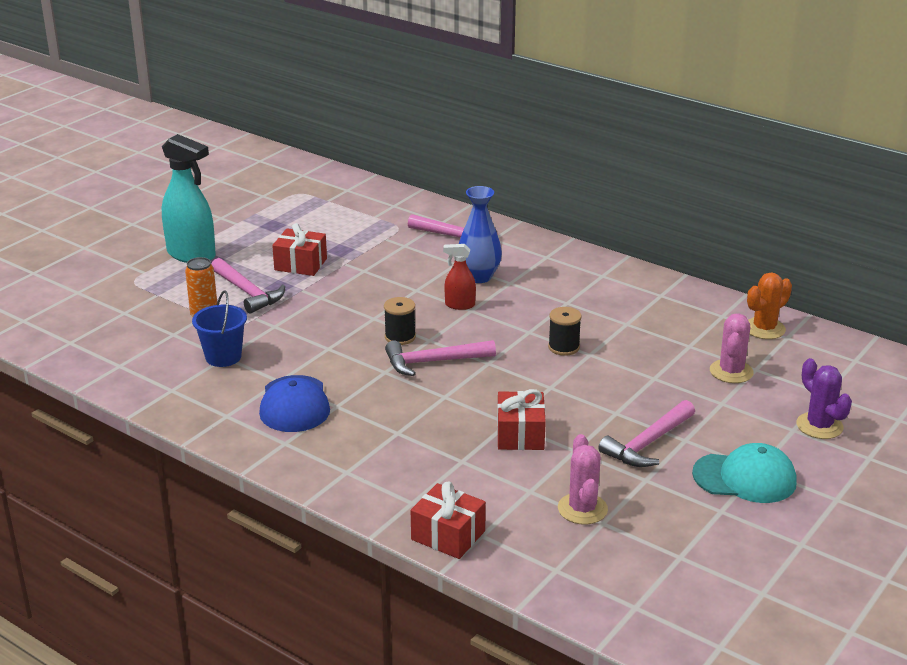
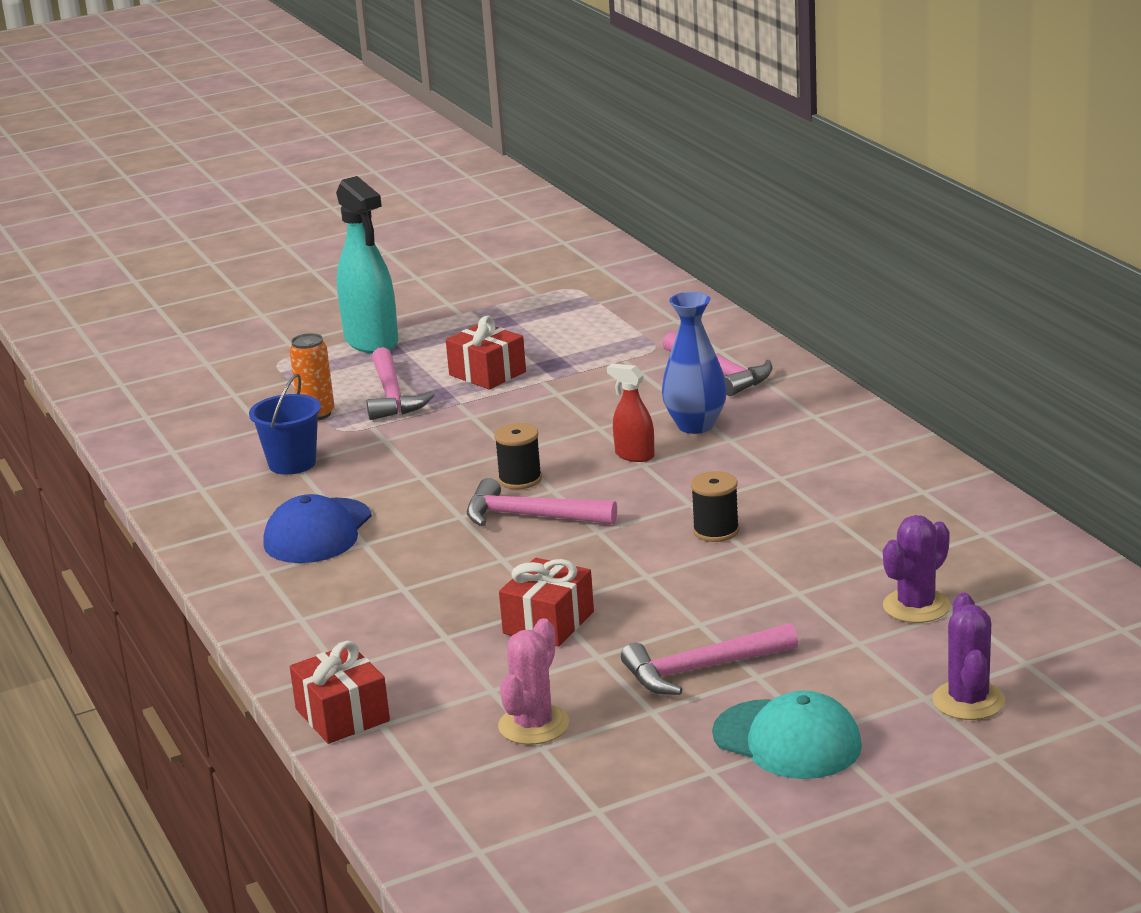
camera: 30 degrees right, 5 degrees down
(731, 372) = (916, 606): pink cactus -> purple cactus
(764, 329) = (1028, 562): orange cactus -> none

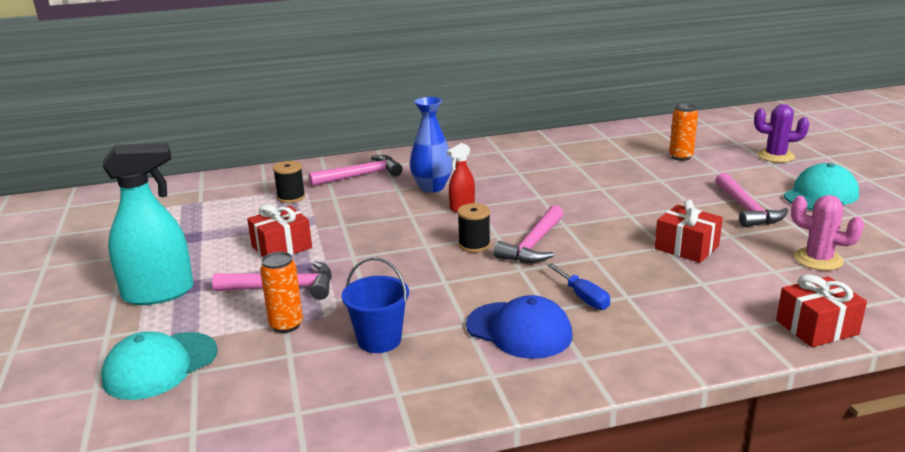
camera: 80 degrees left, 0 degrees up
(241, 378) = (160, 366): none -> turquoise cap
(395, 561) = (583, 297): none -> blue screwdriver
(716, 531) = (579, 193): black spool -> black spool (291, 197)
(916, 606) = (680, 157): purple cactus -> orange can

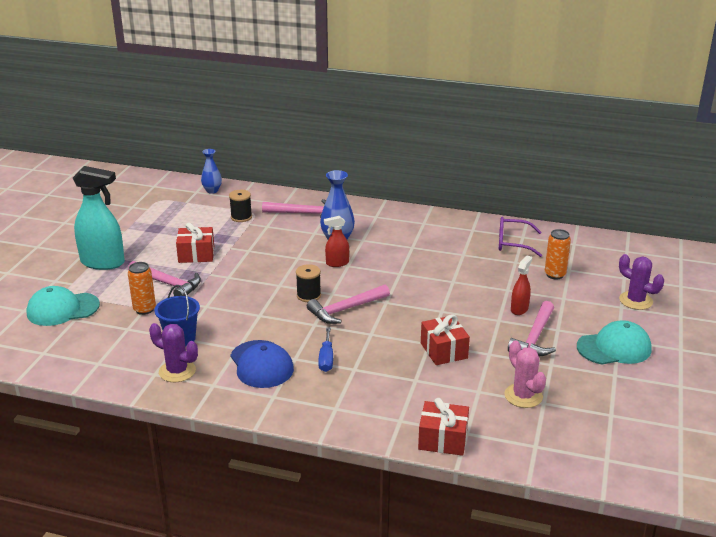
camera: 30 degrees right, 5 degrees up
(221, 183) = (212, 191): none -> blue vase
(424, 378) = (177, 371): none -> purple cactus
(606, 144) = (512, 243): none -> purple glasses
(695, 191) = (519, 309): none -> red spray bottle

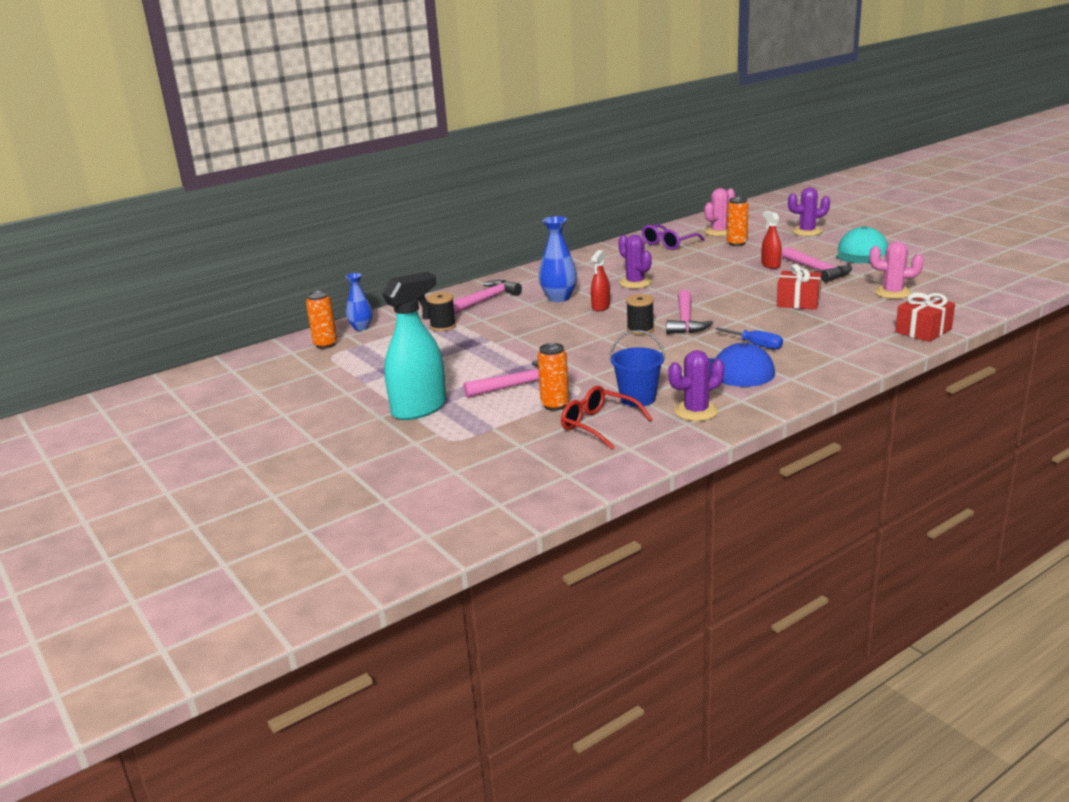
camera: 50 degrees left, 5 degrees down
(62, 309) = (488, 448): turquoise cap -> none
(125, 338) = (598, 425): none -> red glasses
(174, 191) = (325, 344): none -> orange can
(196, 254) = (483, 360): red gift -> none
(403, 260) = (635, 283): none -> purple cactus
(574, 256) = (719, 232): none -> pink cactus

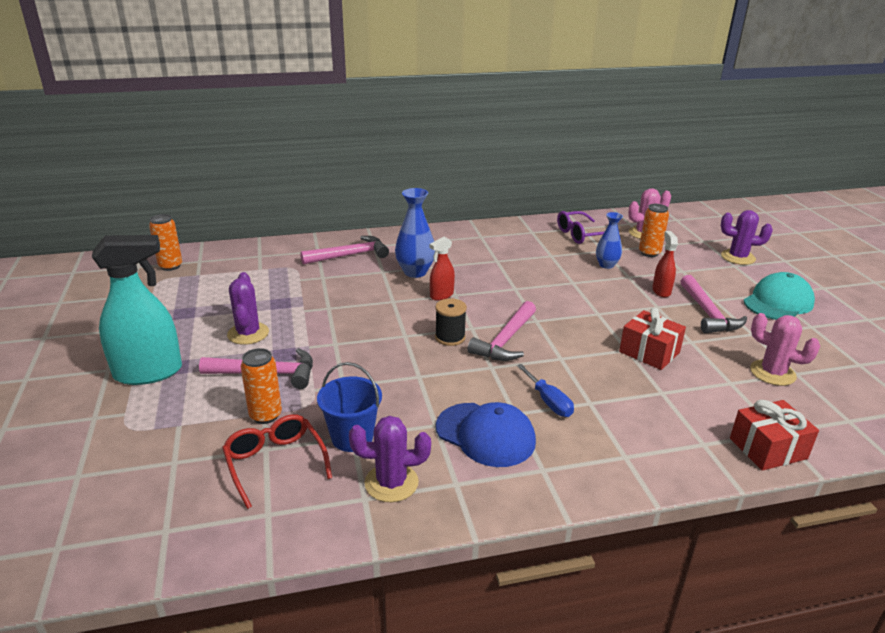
camera: 20 degrees right, 5 degrees up
(361, 327) = (219, 256): blue vase -> blue vase (606, 265)
(443, 326) = (283, 275): black spool -> none
(635, 283) = (503, 274): purple cactus -> purple cactus (248, 333)

